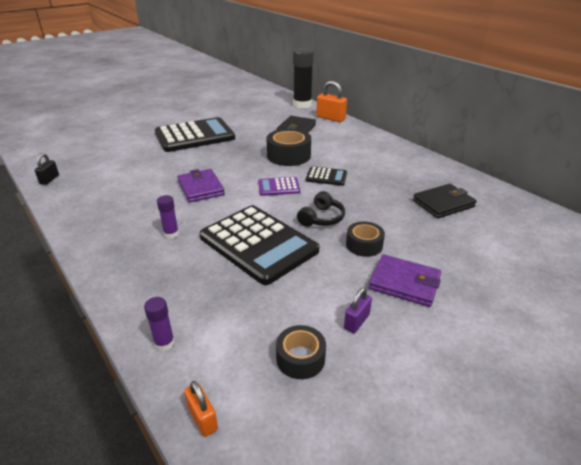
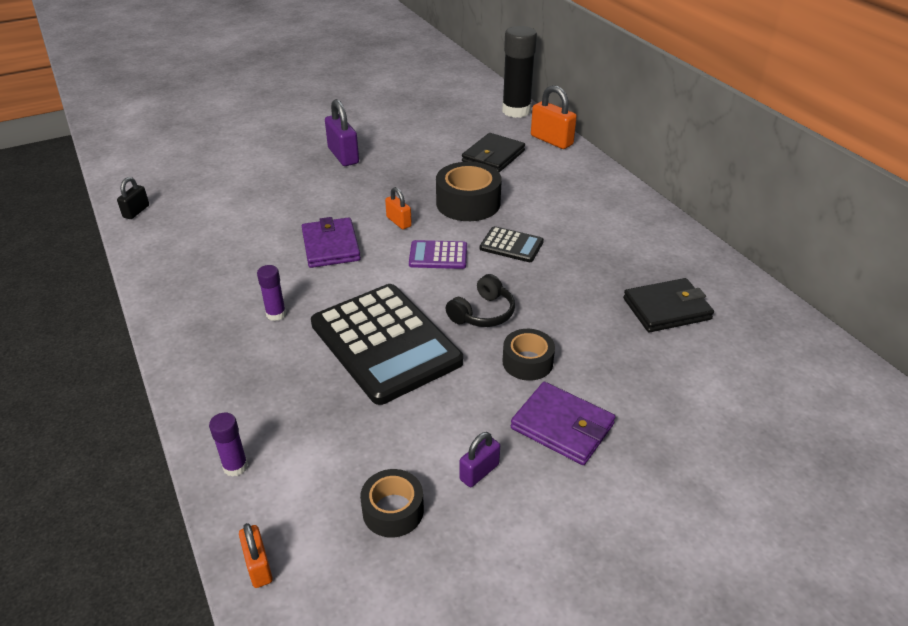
camera: 10 degrees right, 5 degrees up
(195, 136) = (343, 156): black calculator -> purple padlock
(245, 170) = (399, 222): none -> orange padlock

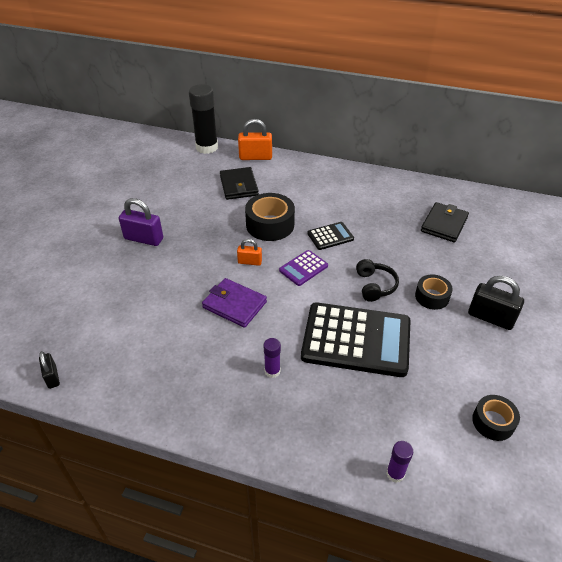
camera: 45 degrees left, 5 degrees up
(258, 566) = (486, 509): orange padlock -> none
(479, 472) = (495, 369): purple padlock -> none
(562, 426) = (490, 318): purple wallet -> black padlock

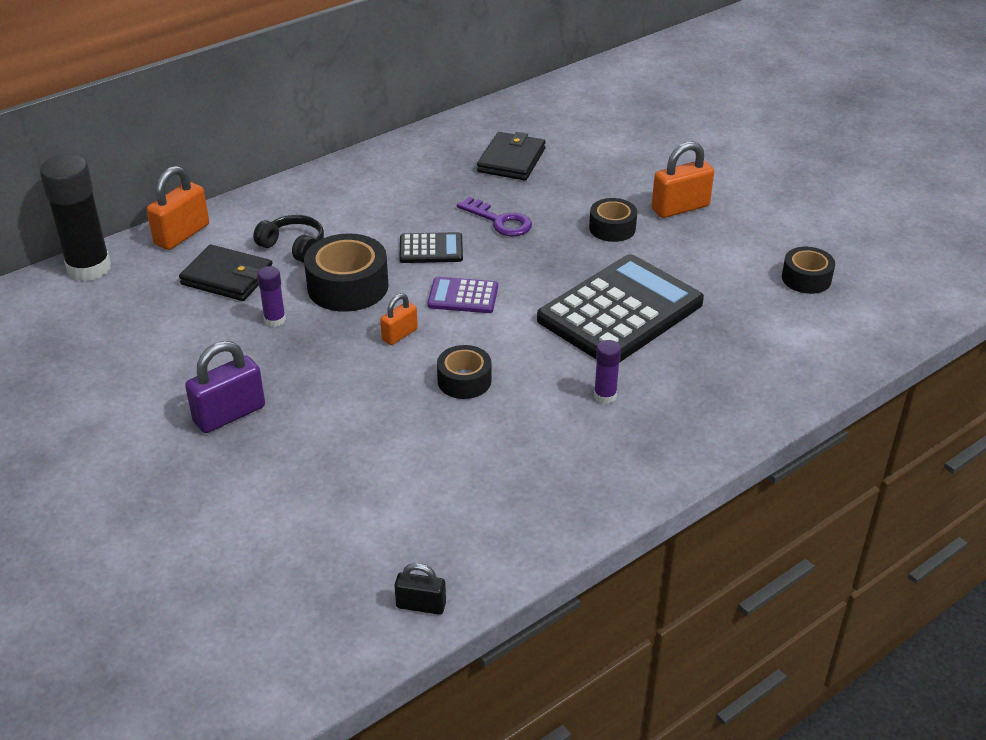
camera: 55 degrees left, 5 degrees down
(234, 305) = (464, 380): purple wallet -> black tape
(303, 268) = (463, 296): purple calculator -> purple calculator turned 105 degrees clockwise
(330, 236) = (431, 249): black calculator -> black calculator turned 75 degrees clockwise
(375, 286) = (553, 257): black headphones -> black headphones (293, 246)
(383, 248) = (499, 221): none -> purple key
(395, 473) = (813, 370): purple glue stick -> purple glue stick (275, 320)
(444, 224) = (511, 160): black wallet -> black wallet turned 45 degrees clockwise
(490, 318) = (680, 208): black padlock -> orange padlock

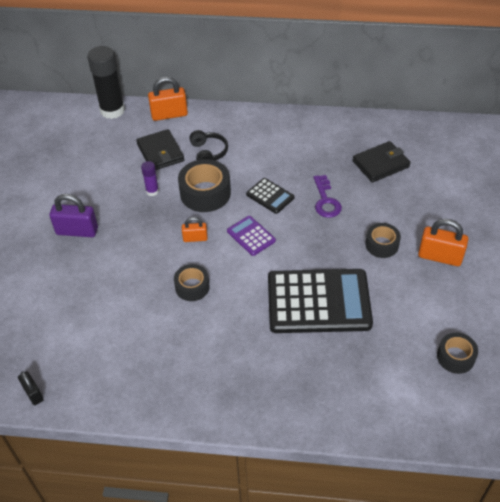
camera: 45 degrees right, 10 degrees up
(605, 396) = (246, 347): purple glue stick -> none

